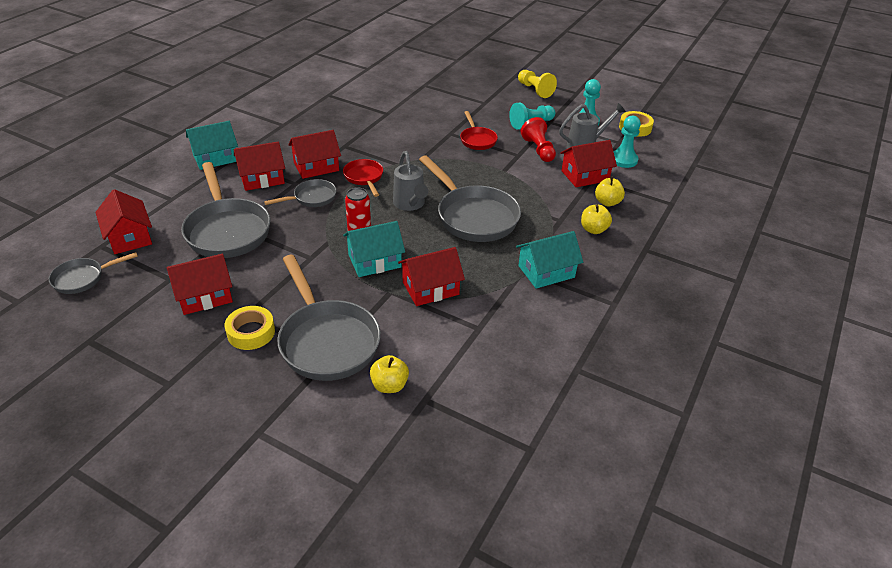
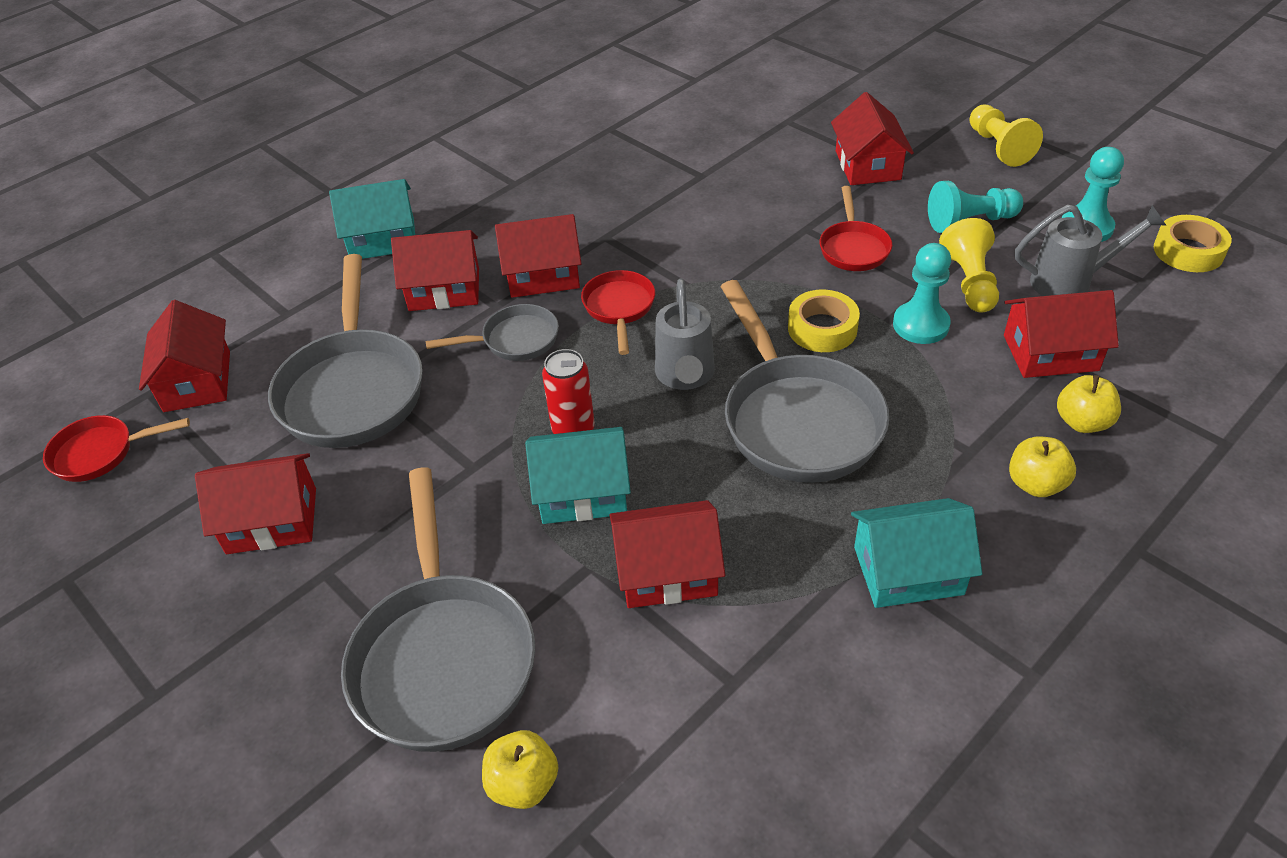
camera: 20 degrees right, 5 degrees up
(83, 278) = (100, 453): grey pan -> red pan
(251, 332) = (320, 612): yellow tape -> yellow tape (822, 328)
(472, 102) = (867, 165): none -> red house
(538, 150) = (969, 282): red pawn -> yellow pawn
(623, 160) = (1144, 324): turquoise pawn -> turquoise pawn (920, 325)

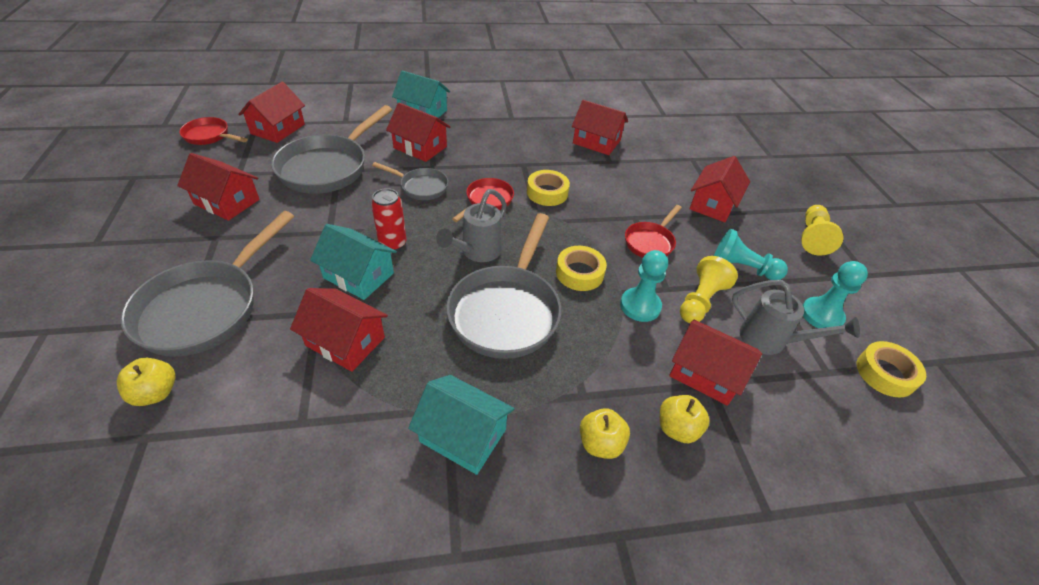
camera: 30 degrees right, 0 degrees up
(543, 275) = (471, 165): red house -> red house (596, 142)
(677, 256) = (547, 193): none -> yellow tape

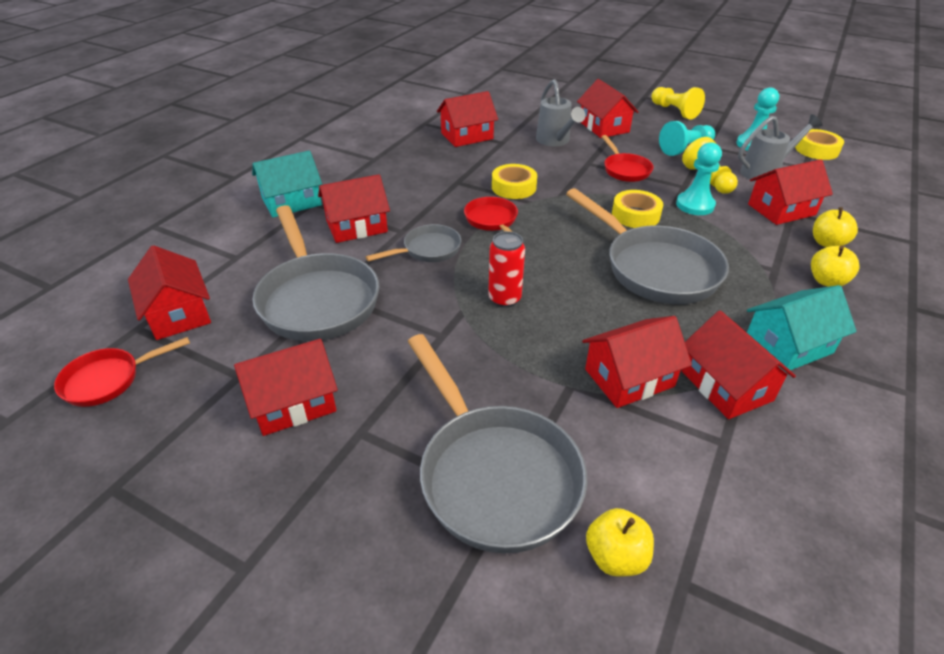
camera: 50 degrees left, 5 degrees down
(358, 275) = (535, 337): turquoise house -> none
(374, 405) = (726, 385): none -> red house
(476, 252) = (563, 255): grey watering can -> grey watering can (555, 141)

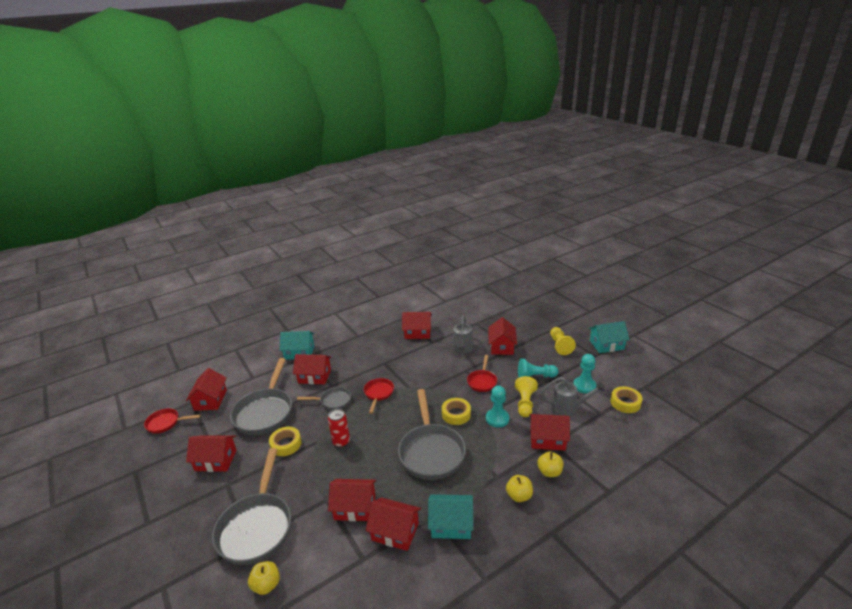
camera: 30 degrees right, 10 degrees down
(513, 187) = (409, 375): yellow tape -> yellow tape (286, 444)
(726, 99) = (606, 345): none -> turquoise house
(726, 385) = (395, 531): red house -> red house turned 75 degrees counterclockwise

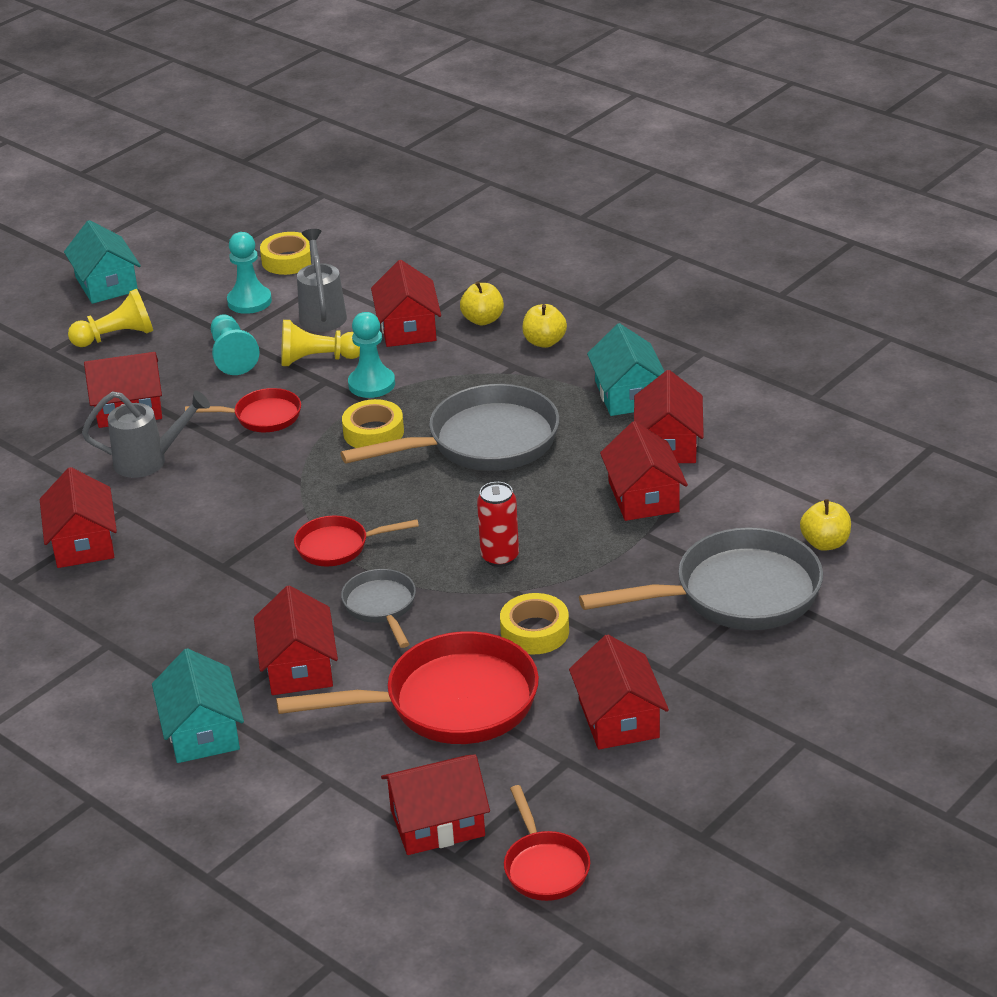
camera: 105 degrees left, 5 degrees up
(265, 412) = (449, 703): grey pan -> red pan

